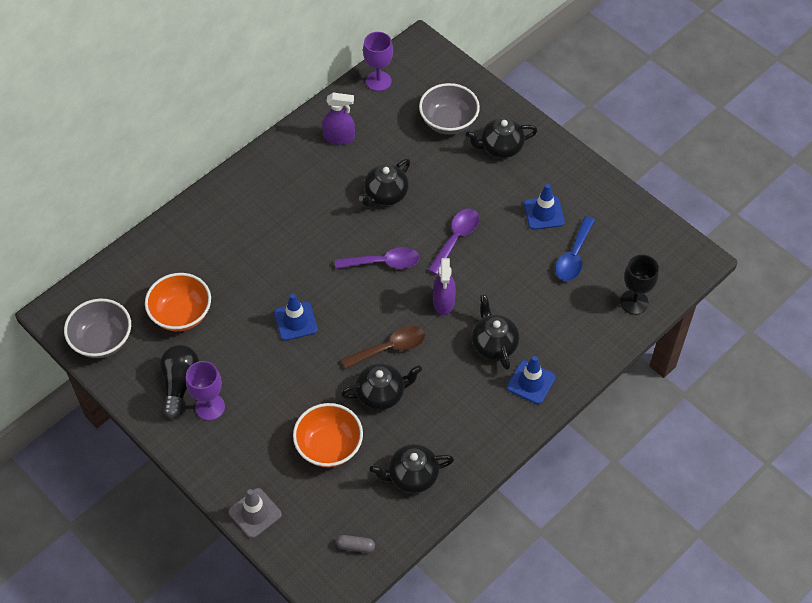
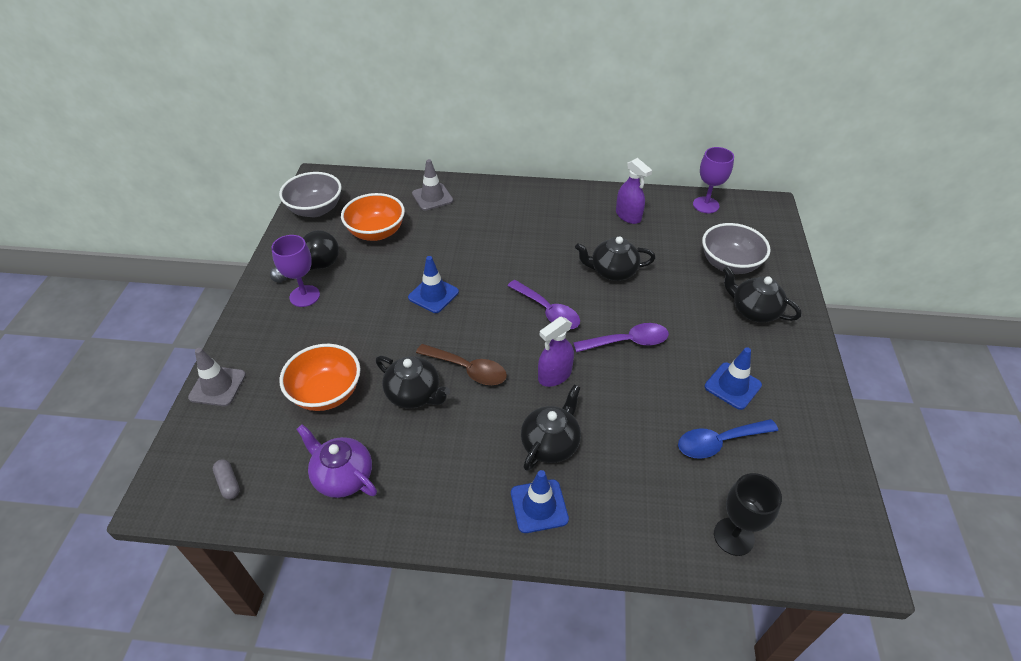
camera: 50 degrees right, 10 degrees down
(177, 247) = (432, 197): none -> grey traffic cone
(412, 476) = (342, 476): black teapot -> purple teapot

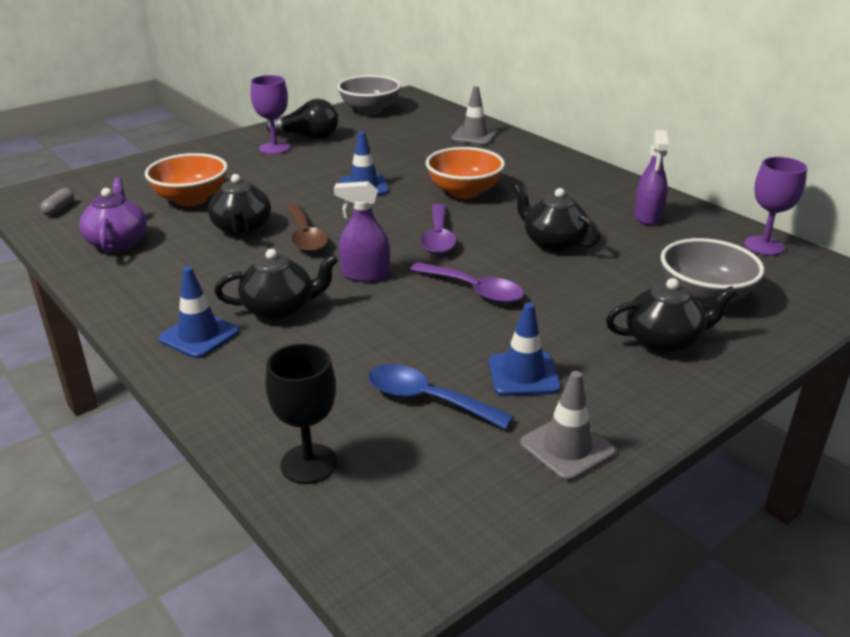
camera: 45 degrees right, 15 degrees down
(217, 386) = (141, 165): grey traffic cone -> grey traffic cone (567, 448)
(376, 232) = (390, 137): orange bowl -> orange bowl (464, 192)
(754, 311) = (664, 341): black teapot -> black teapot turned 90 degrees clockwise

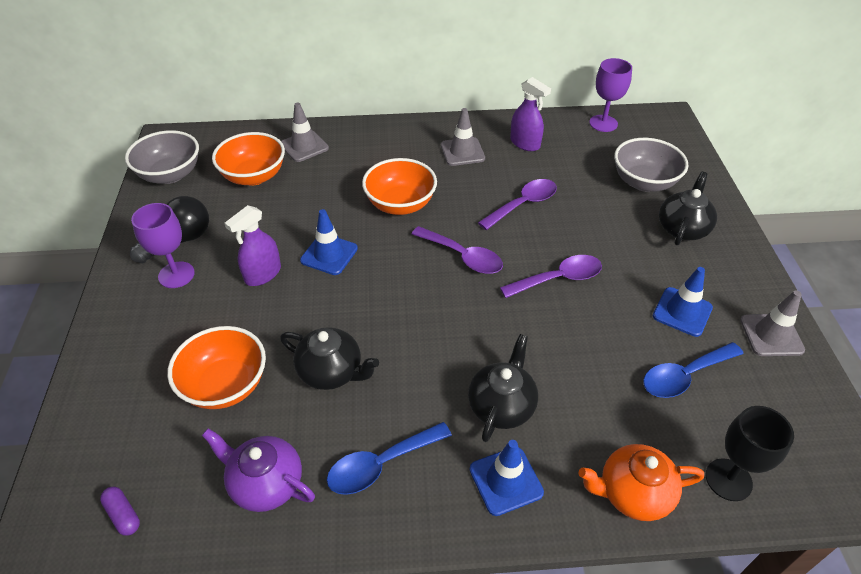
camera: 55 degrees left, 15 degrees up
(59, 209) = (123, 515): grey capsule -> purple capsule
(170, 277) = (381, 464): none -> blue spoon
(240, 406) = (633, 493): none -> orange teapot
(305, 236) = (387, 334): brown spoon -> none
(365, 275) = (487, 327): purple spray bottle -> purple spray bottle (263, 274)
(410, 133) = (254, 176): none -> orange bowl
(553, 243) = (523, 204): black teapot -> purple spoon
(580, 194) = (462, 152): none -> grey traffic cone

